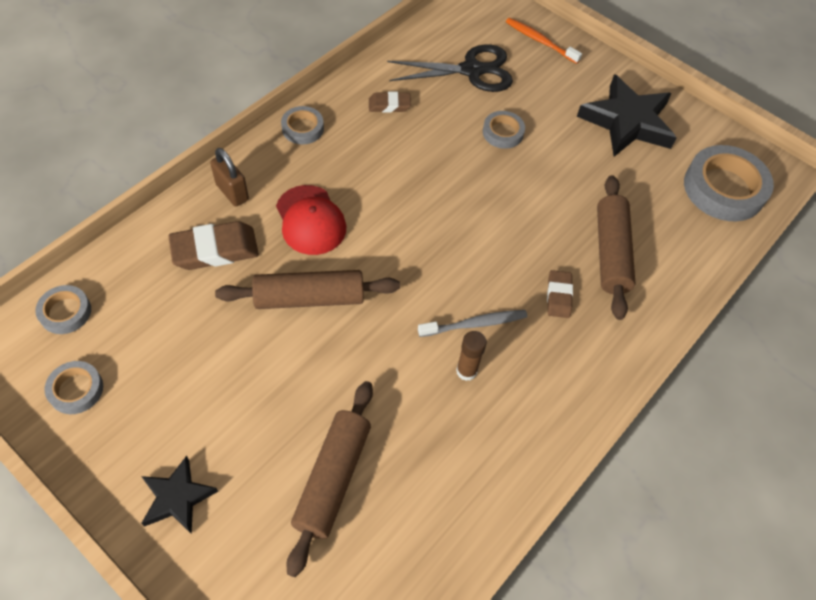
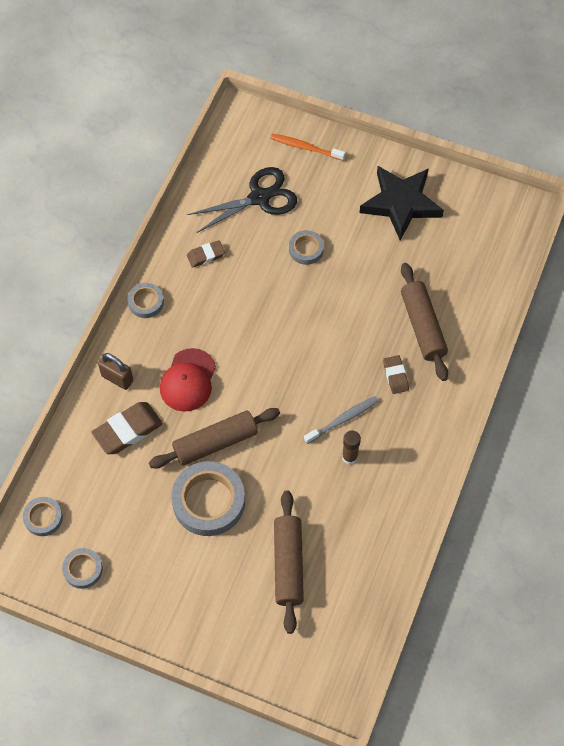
camera: 15 degrees left, 5 degrees up
(177, 498) = (191, 614): black star -> none
(310, 220) = (188, 380): red cap -> red cap turned 60 degrees clockwise
(724, 188) = (492, 240): grey tape -> grey tape (208, 501)

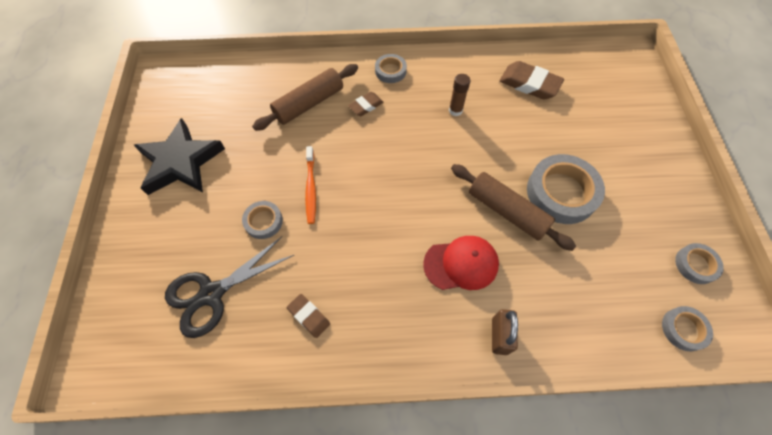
camera: 115 degrees left, 0 degrees up
(128, 430) = (546, 295): brown eraser -> brown eraser (529, 84)
(146, 302) = (396, 353): grey tape -> grey tape (390, 71)
(259, 198) = (212, 294): black scissors -> black scissors turned 75 degrees counterclockwise
(288, 564) = (568, 116): brown rolling pin -> none
(305, 147) = (128, 275): orange toothbrush -> orange toothbrush (311, 188)
(342, 420) = (426, 127): grey toothbrush -> none

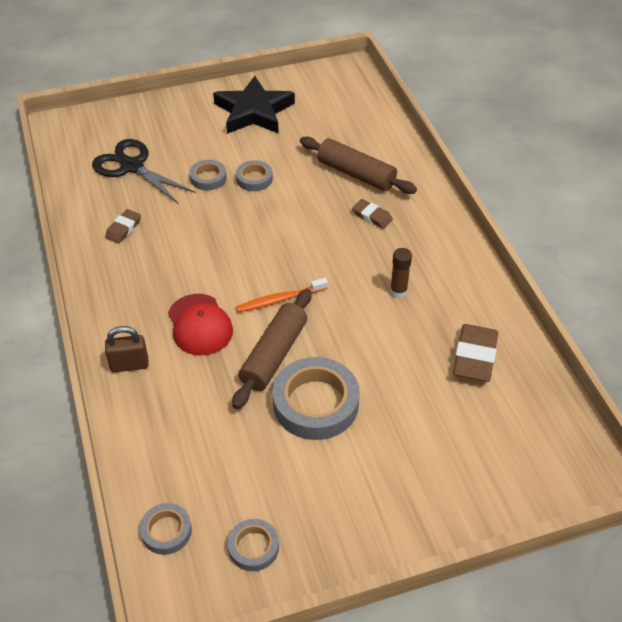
camera: 75 degrees right, 15 degrees down
(311, 188) = (254, 199): orange toothbrush -> orange toothbrush (280, 299)
(390, 71) = (432, 226): grey tape -> grey tape (254, 179)

